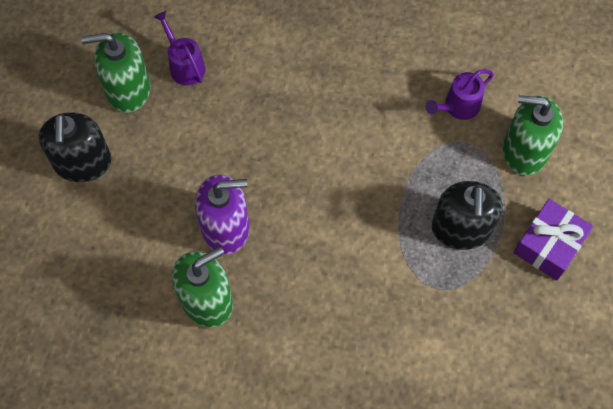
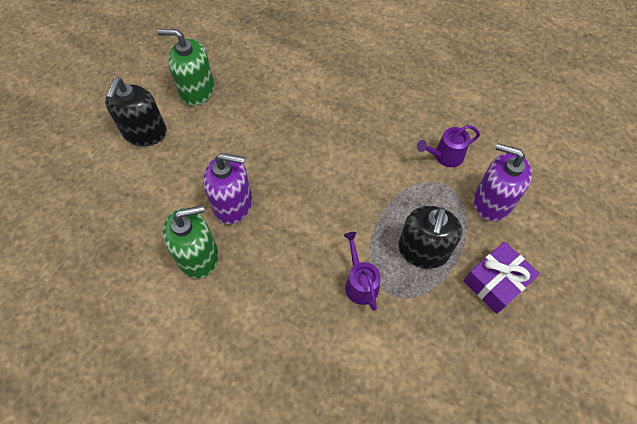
camera: 15 degrees right, 5 degrees down
(185, 65) = (244, 83): purple watering can -> purple watering can (360, 283)
(524, 151) = (492, 201): green soap dispenser -> purple soap dispenser

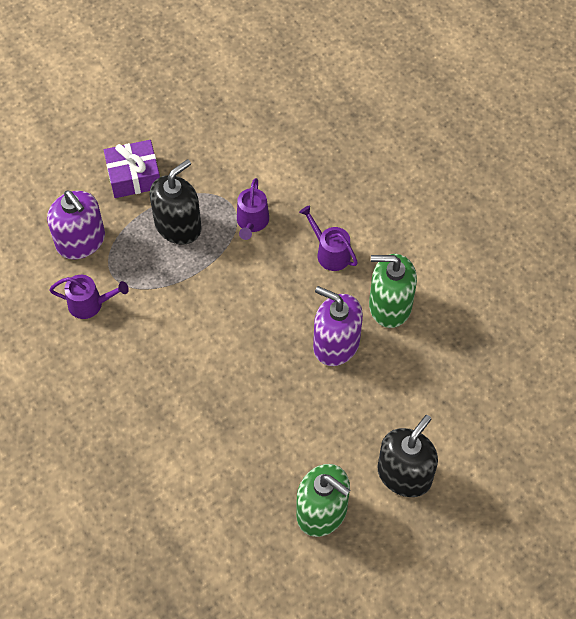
camera: 155 degrees left, 0 degrees up
(273, 283) = (330, 253): none -> purple watering can

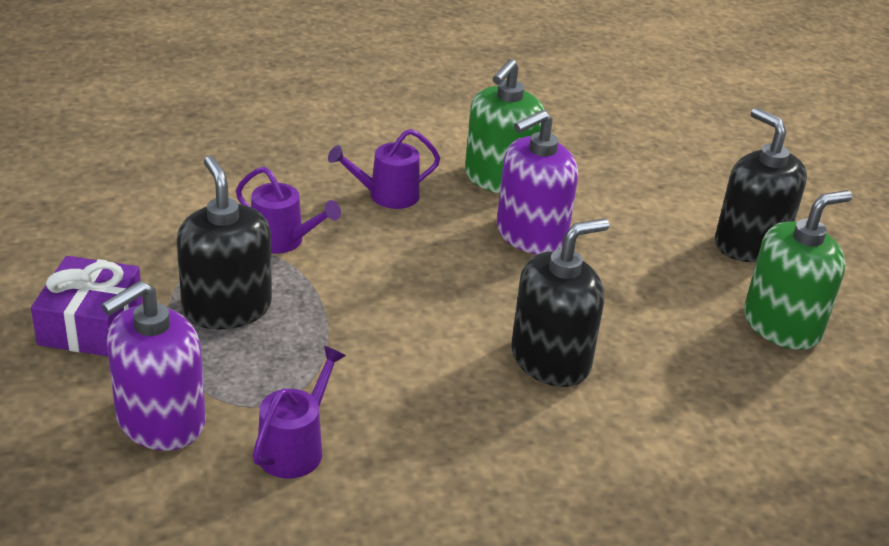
camera: 70 degrees left, 25 degrees down
(81, 241) = (160, 421): purple soap dispenser -> purple soap dispenser turned 150 degrees clockwise
(218, 394) = (550, 360): none -> black soap dispenser

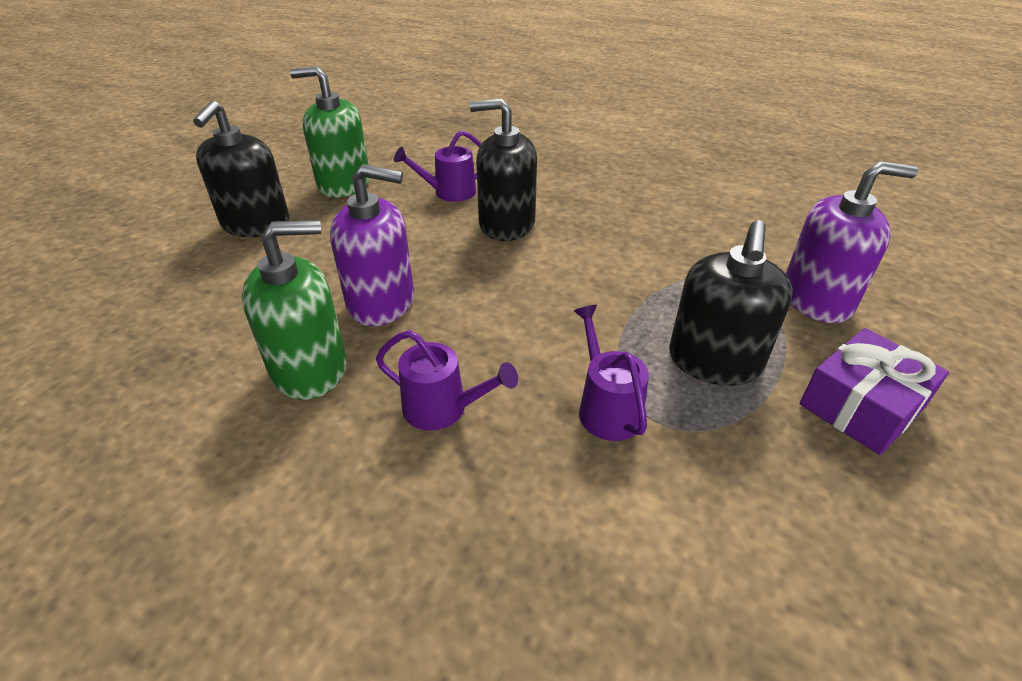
camera: 135 degrees left, 5 degrees up
(295, 448) = (724, 248): purple watering can -> purple watering can (449, 192)

